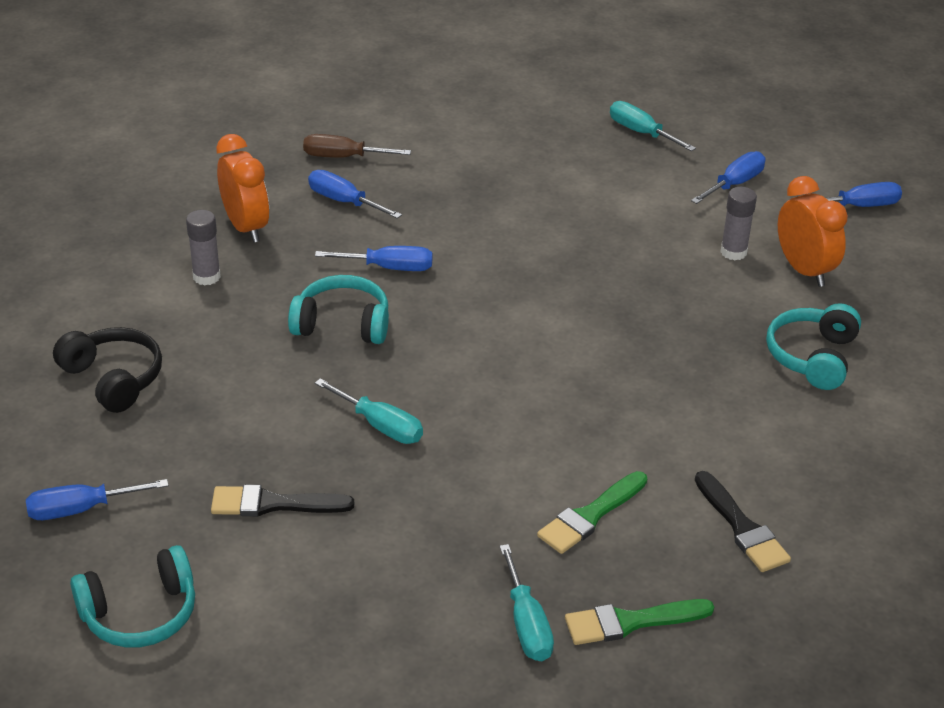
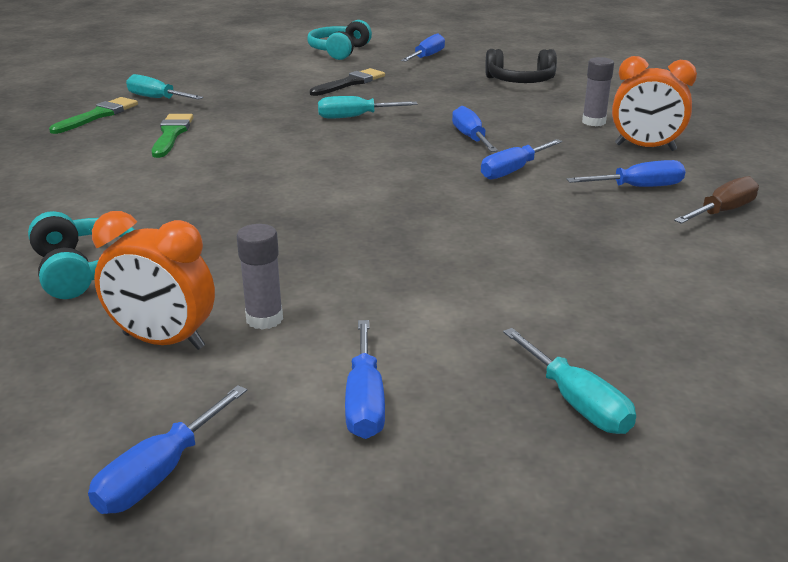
camera: 135 degrees right, 10 degrees down
(342, 324) = (471, 138): turquoise headphones -> blue screwdriver
(641, 132) = (576, 402): turquoise screwdriver -> turquoise screwdriver turned 60 degrees clockwise
(742, 527) = (61, 163): black brush -> none

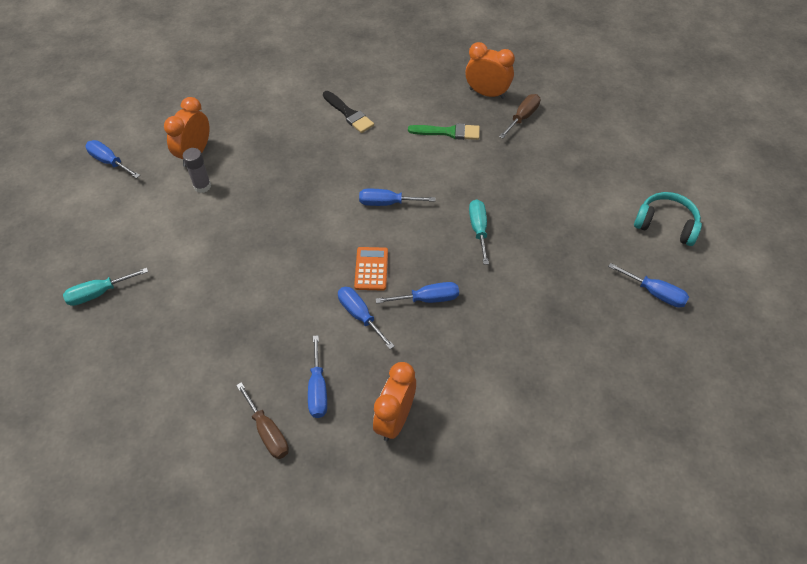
camera: 95 degrees right, 25 degrees up
(84, 269) = (267, 120): turquoise headphones -> none
(98, 115) = (487, 93): green brush -> orange clock
(157, 98) = (522, 117): turquoise screwdriver -> brown screwdriver
(350, 83) = (565, 230): black brush -> black brush (349, 114)
(364, 401) = (128, 220): blue screwdriver -> blue screwdriver (387, 203)
(433, 168) = (371, 269): none -> orange calculator
(520, 81) = (577, 361): black headphones -> none
(593, 122) = (459, 396): grey glue stick -> none

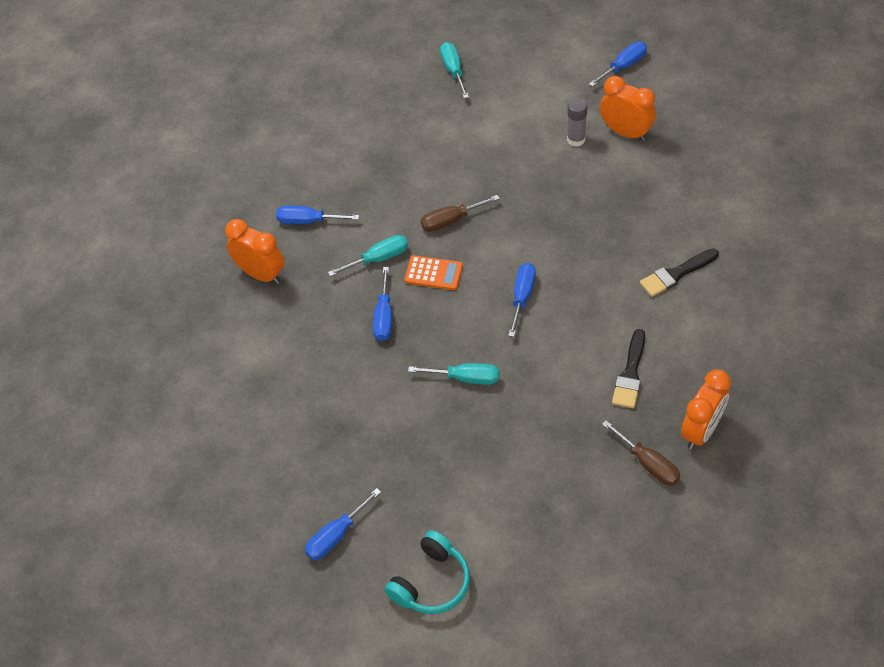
camera: 105 degrees right, 0 degrees up
(267, 432) = (278, 185): brown screwdriver -> brown screwdriver (451, 220)
(360, 315) = (378, 259): blue screwdriver -> turquoise screwdriver
(448, 132) = (630, 374): green brush -> black brush

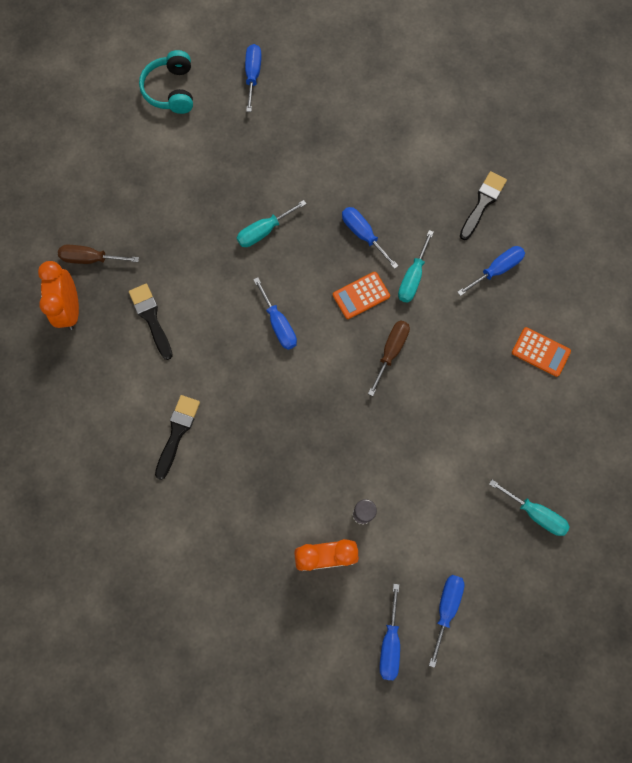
camera: 135 degrees right, 20 degrees up
(261, 274) = (482, 203): orange clock -> black brush
(340, 151) = (540, 352): none -> orange calculator
(567, 61) = (446, 608): none -> blue screwdriver

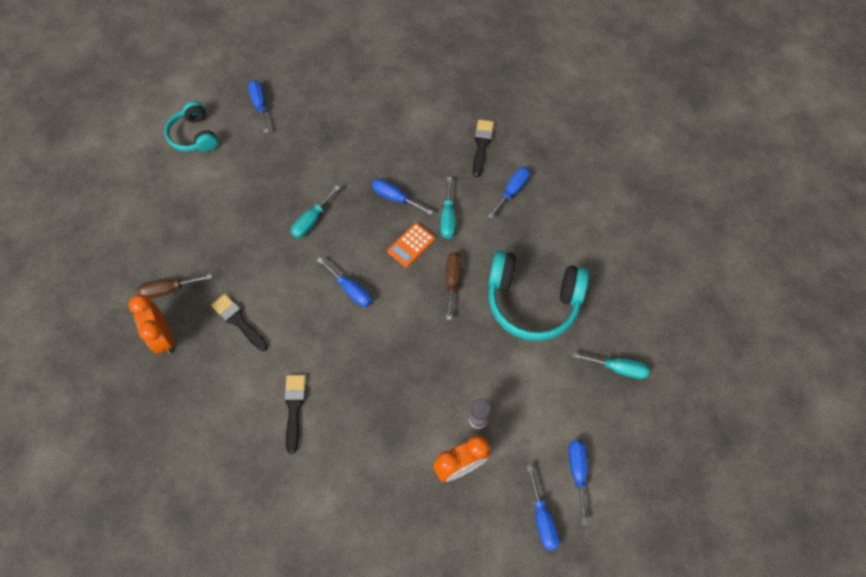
camera: 20 degrees left, 10 degrees down
(470, 405) = (532, 301): none -> turquoise headphones
(540, 352) = (571, 242): orange calculator -> none

